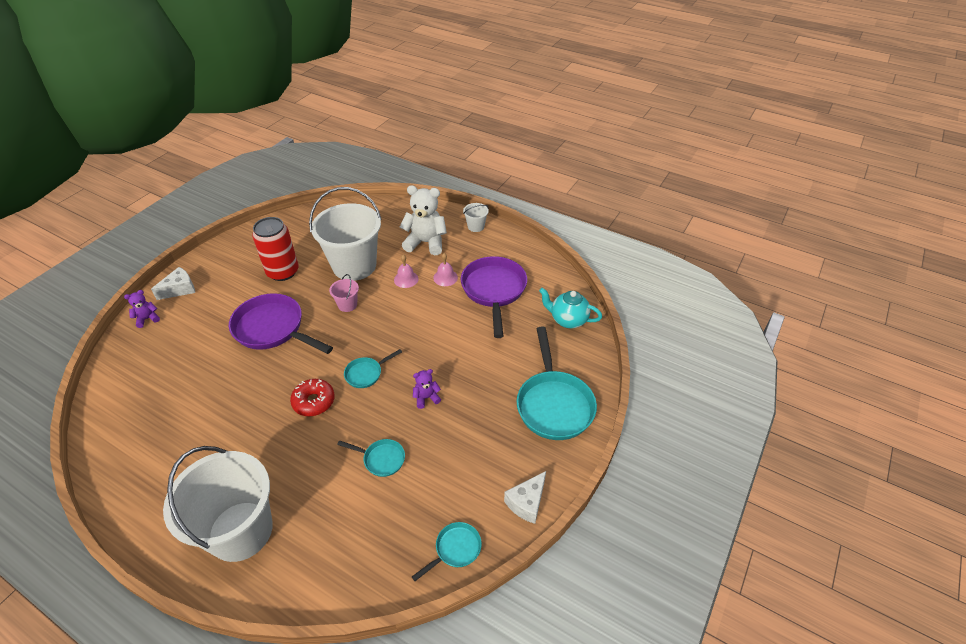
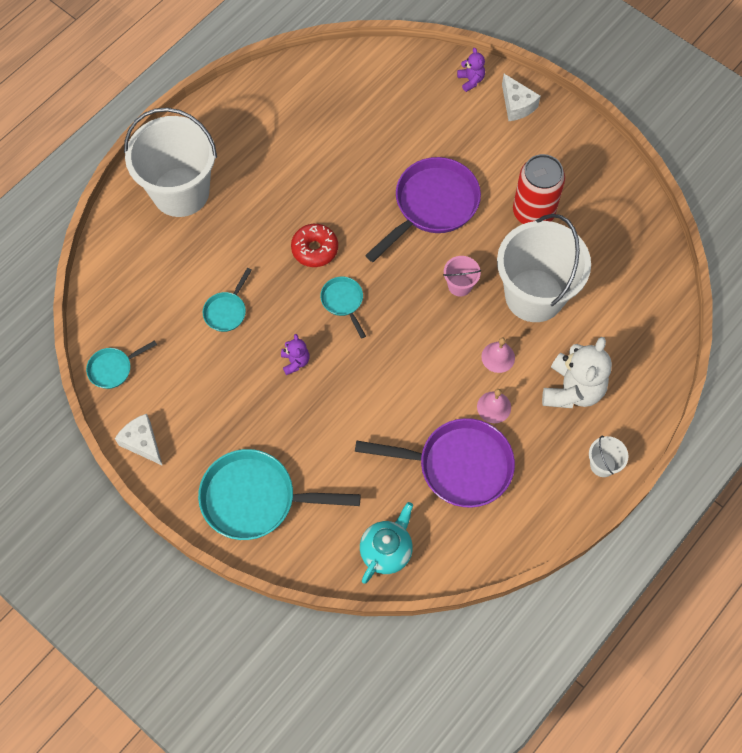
camera: 100 degrees right, 20 degrees up
(455, 549) = (113, 368): turquoise pan -> turquoise pan turned 90 degrees clockwise

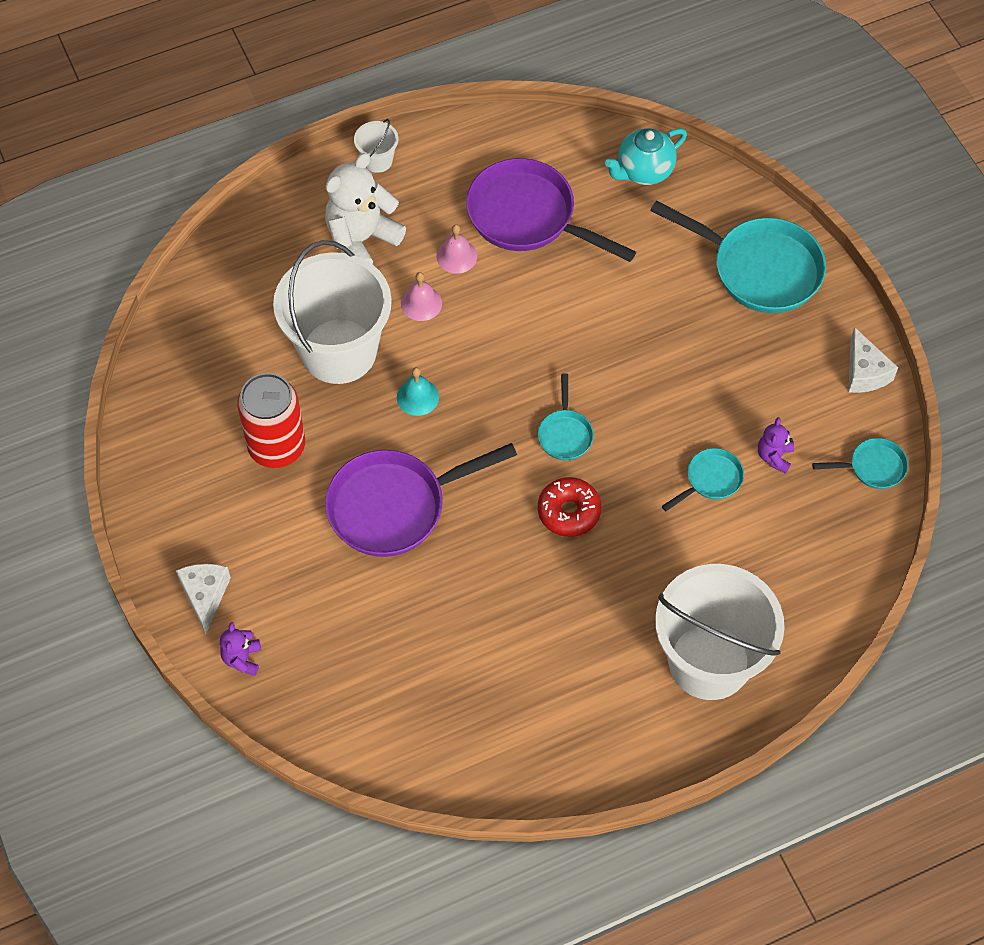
camera: 155 degrees left, 5 degrees down
(295, 362) = (654, 389): purple teddy bear -> purple teddy bear (774, 456)
(460, 285) = (417, 397): pink bucket -> turquoise bell

